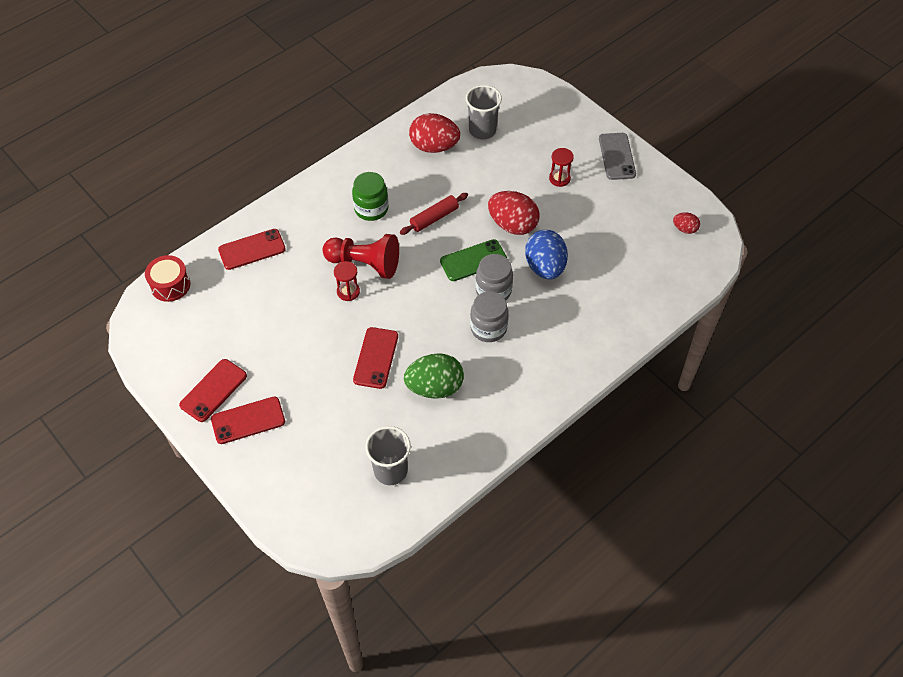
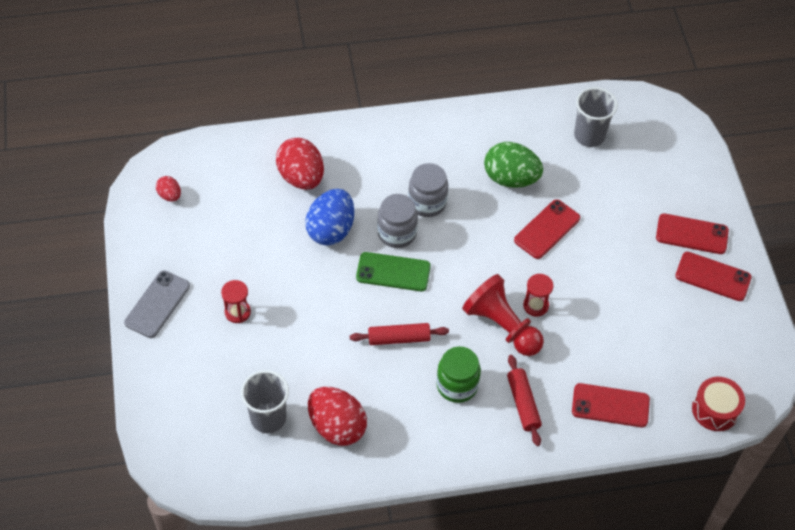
camera: 150 degrees left, 0 degrees up
(213, 390) = (713, 277): red phone -> red phone turned 45 degrees clockwise
(317, 220) = (523, 403): none -> red rolling pin
(512, 225) = (326, 288): red egg -> red egg (301, 177)

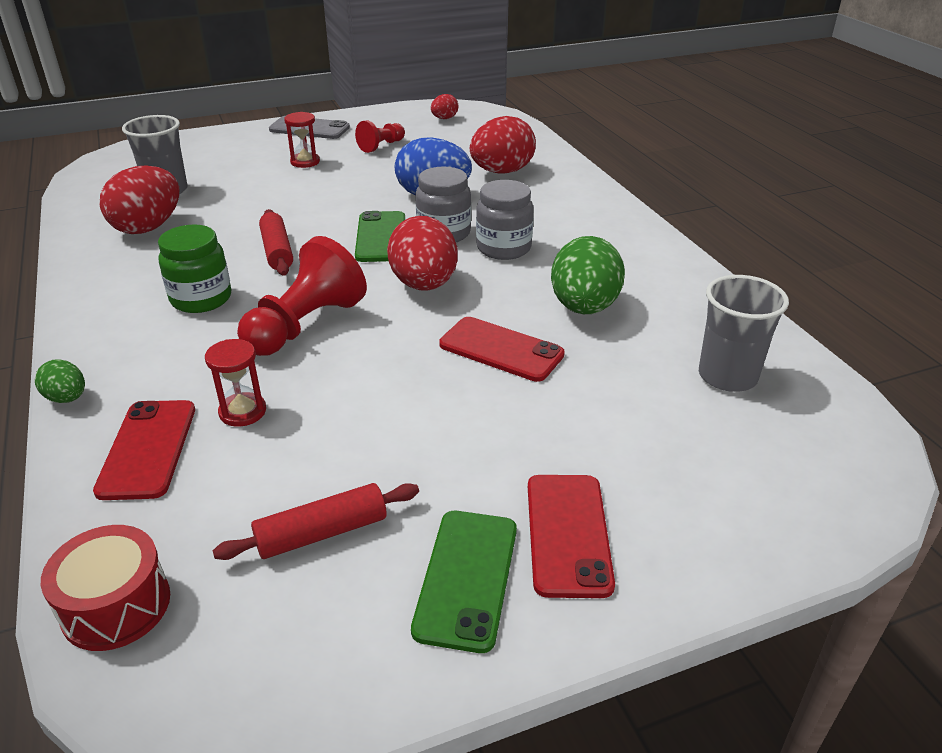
camera: 80 degrees right, 20 degrees down
(220, 252) = (381, 146): none -> red pawn
(466, 256) = (424, 285): none -> red egg
(523, 403) = (163, 356): red rolling pin -> red rolling pin (322, 533)
(535, 305) = (347, 352): red hourglass -> red hourglass (242, 412)
(558, 452) = (67, 398): none -> green egg
(713, 277) = (466, 578): red phone -> green phone

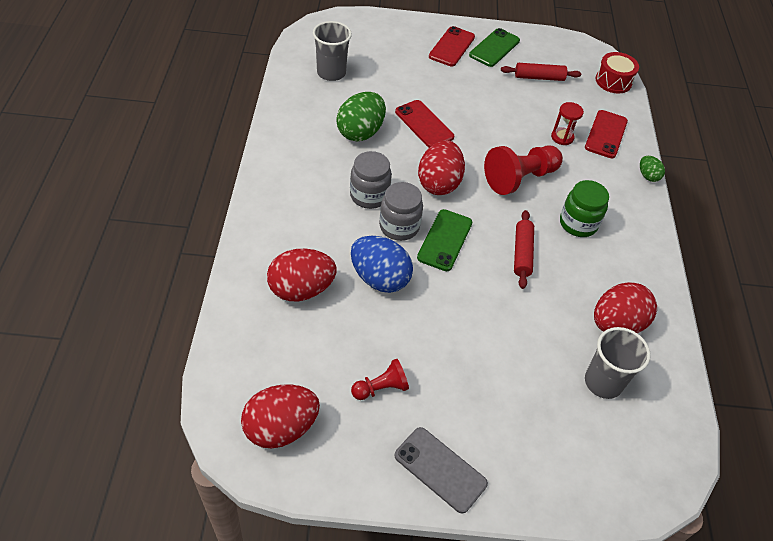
camera: 160 degrees left, 15 degrees up
(305, 162) = (467, 386): red hourglass -> none
(444, 118) = (281, 428): red egg -> red egg, size x1.99

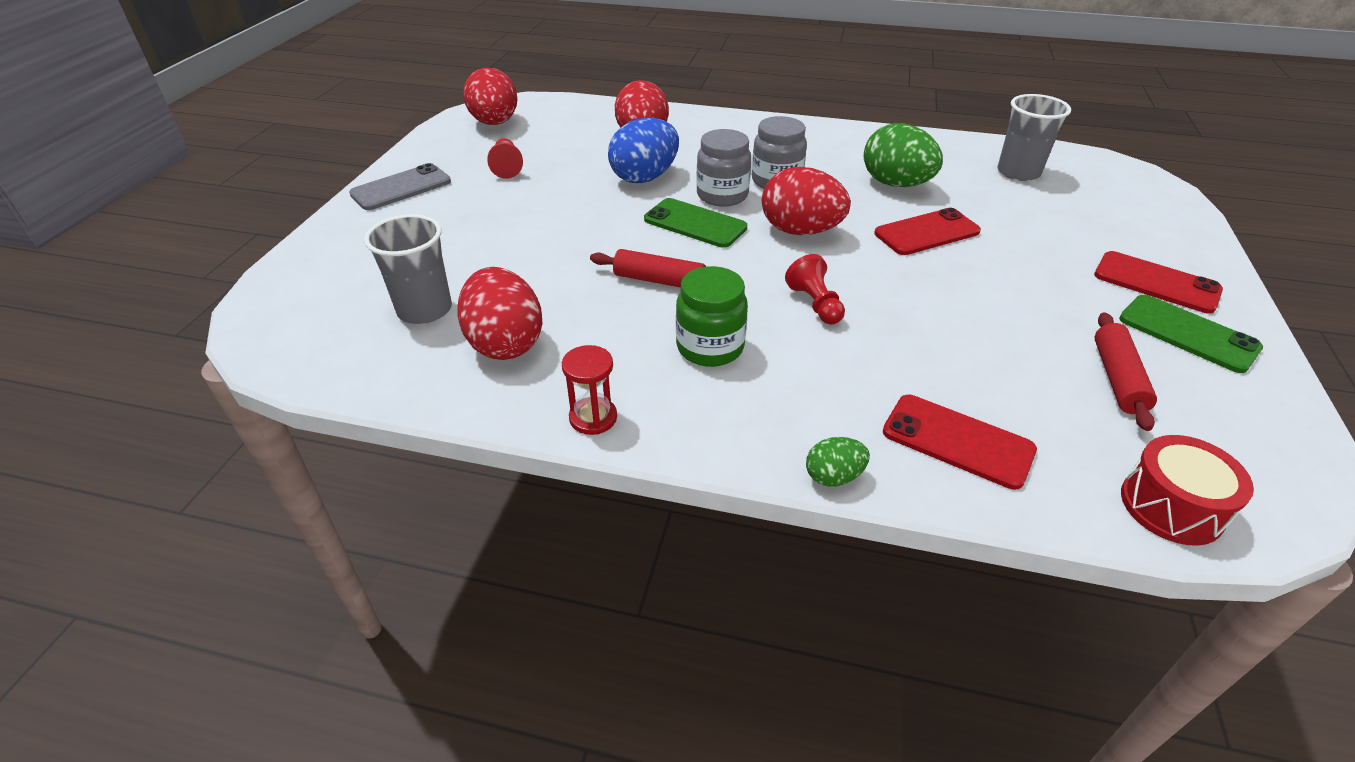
camera: 105 degrees right, 10 degrees down
(520, 178) = (815, 304): red pawn -> red pawn, size x0.56
(562, 137) = (931, 373): red hourglass -> red hourglass (593, 418)

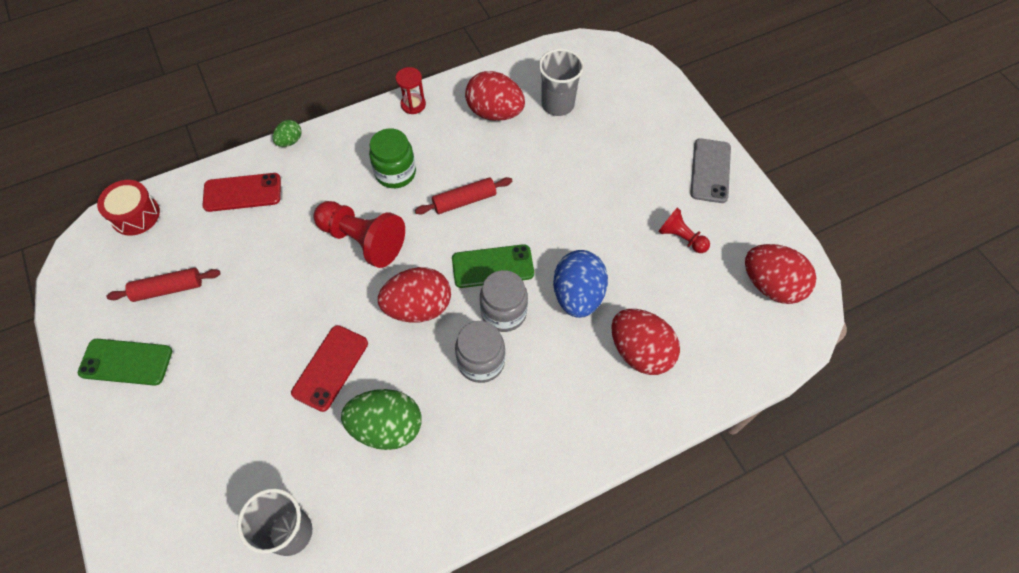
camera: 140 degrees right, 20 degrees up
(815, 304) = (362, 240): red pawn -> red pawn, size x1.80
(1117, 378) = (168, 289): red rolling pin -> red rolling pin turned 75 degrees counterclockwise
(1156, 283) = (149, 413): red phone -> none

